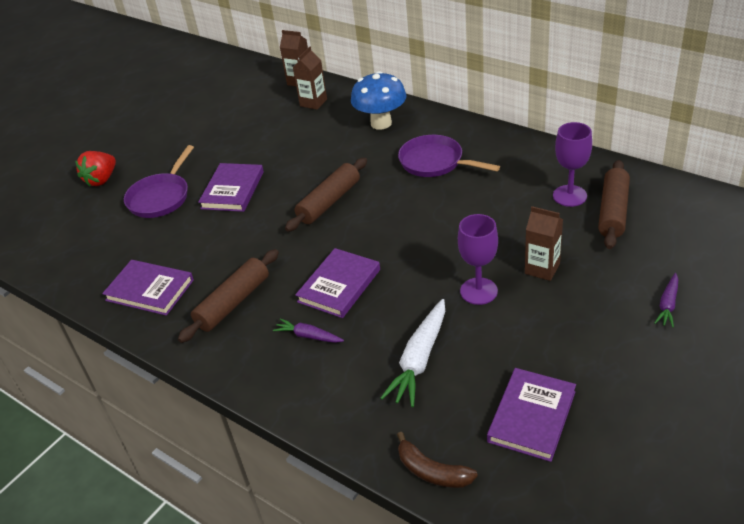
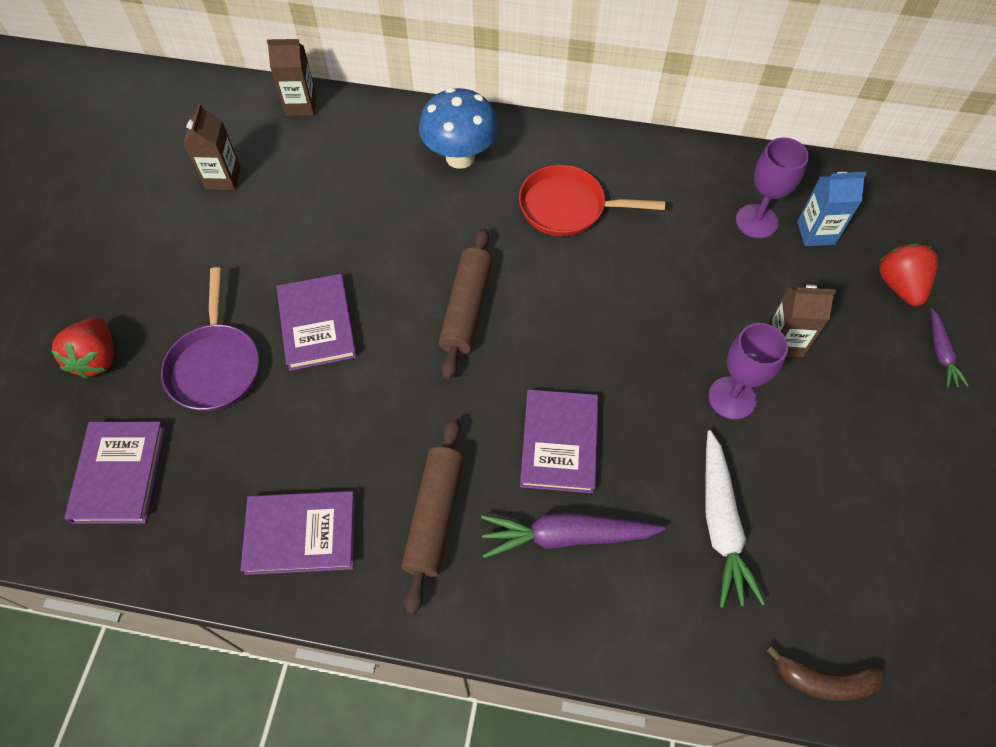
camera: 30 degrees left, 20 degrees up
(308, 336) = (566, 536): purple carrot -> purple carrot, size x1.80
(313, 102) = (343, 140): brown carton -> brown carton (223, 178)
(435, 162) = (568, 207): purple pan -> red pan
(531, 416) = (886, 560): purple book -> purple book (119, 474)
(613, 211) = (816, 233): brown rolling pin -> blue carton
(661, 256) = (899, 285): none -> red strawberry

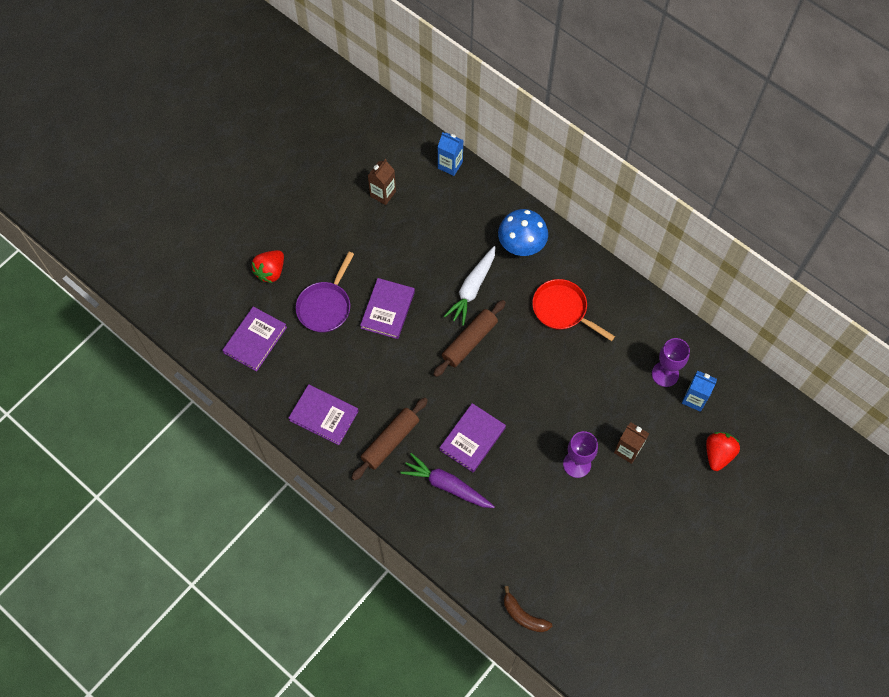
camera: 30 degrees right, 5 degrees up
(300, 105) = (450, 165): brown carton -> blue carton
(721, 524) = (525, 522): white carrot -> white carrot (472, 289)
(941, 353) = (710, 502): purple carrot -> none

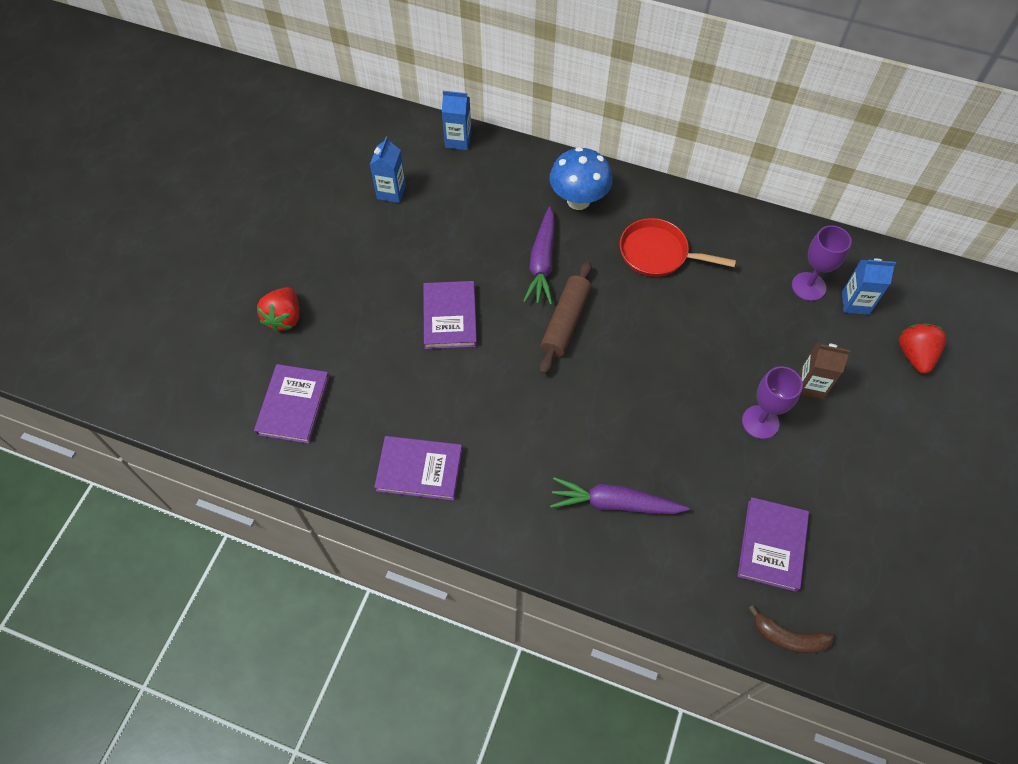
camera: 20 degrees left, 5 degrees down
(325, 306) = (370, 337): purple pan -> none
(383, 194) = (391, 192): brown carton -> blue carton
(390, 441) = (519, 473): brown rolling pin -> none
(472, 289) = (542, 263): white carrot -> purple carrot
(472, 439) = (620, 435): purple book -> purple book (772, 545)

